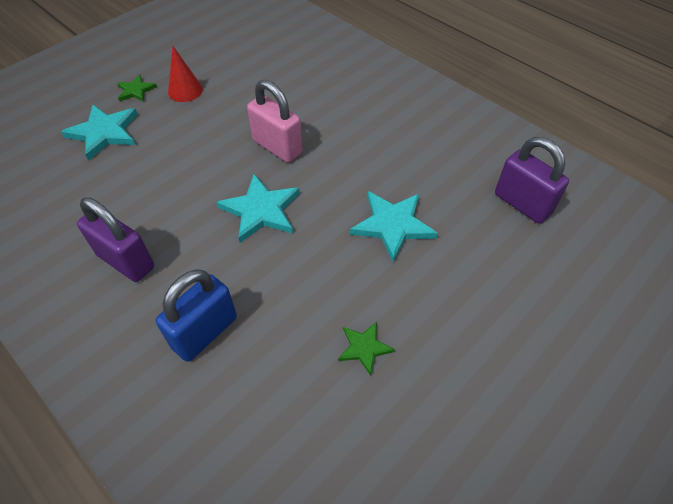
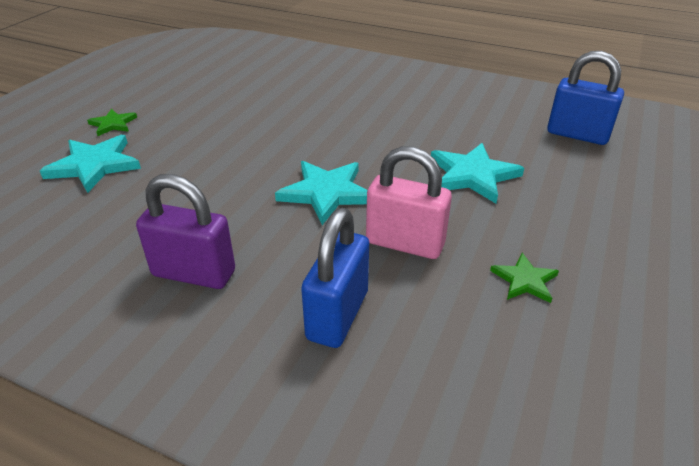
camera: 20 degrees left, 15 degrees down
(185, 90) = (173, 114): red cone -> none
(277, 147) = (307, 139): pink padlock -> pink padlock (405, 243)
(522, 204) = (577, 135): purple padlock -> blue padlock

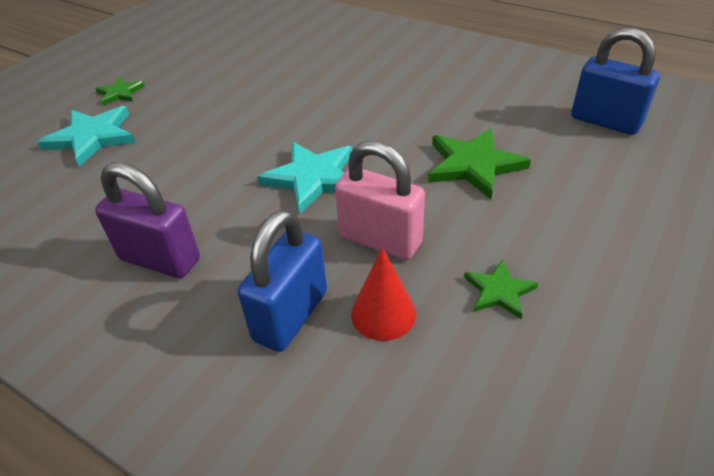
camera: 10 degrees right, 5 degrees up
(425, 307) = (383, 313): none -> red cone
(472, 175) = (473, 165): turquoise star -> green star

